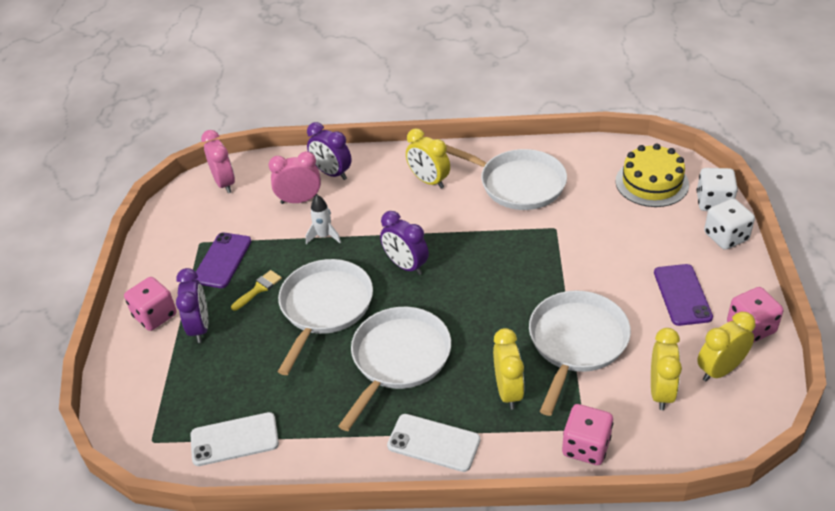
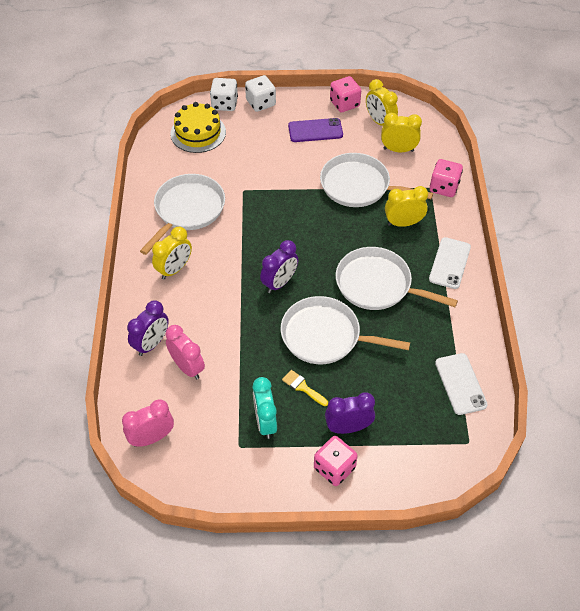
camera: 95 degrees left, 10 degrees up
(222, 260) = (265, 422): purple phone -> turquoise clock
(299, 200) = (187, 367): pink clock -> pink clock turned 150 degrees clockwise
(324, 236) = (239, 343): white rocket -> none

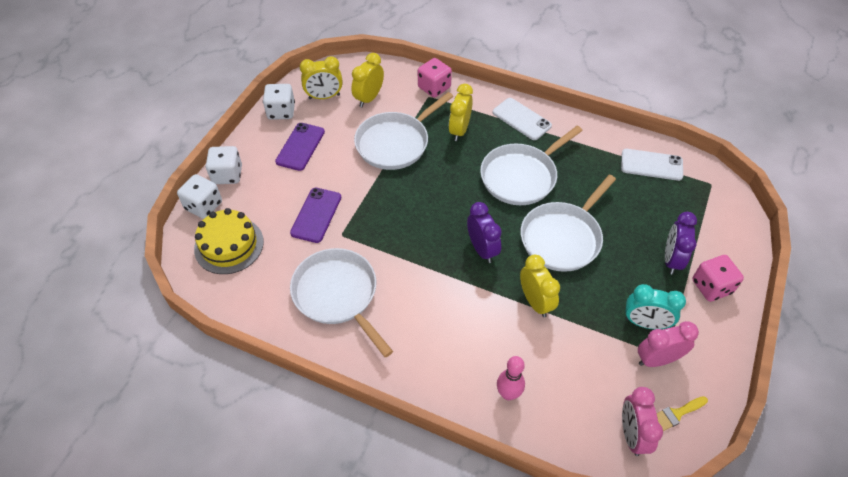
camera: 65 degrees left, 0 degrees up
(151, 344) = (508, 394): purple clock -> pink bowling pin
(174, 269) = (415, 336): yellow clock -> yellow clock (535, 302)
(187, 367) = (553, 369): pink clock -> pink clock (657, 359)
(253, 168) = (316, 215): none -> purple phone
(303, 387) = (615, 277): yellow brush -> yellow brush (676, 414)
(344, 104) = (281, 111): pink dice -> white dice

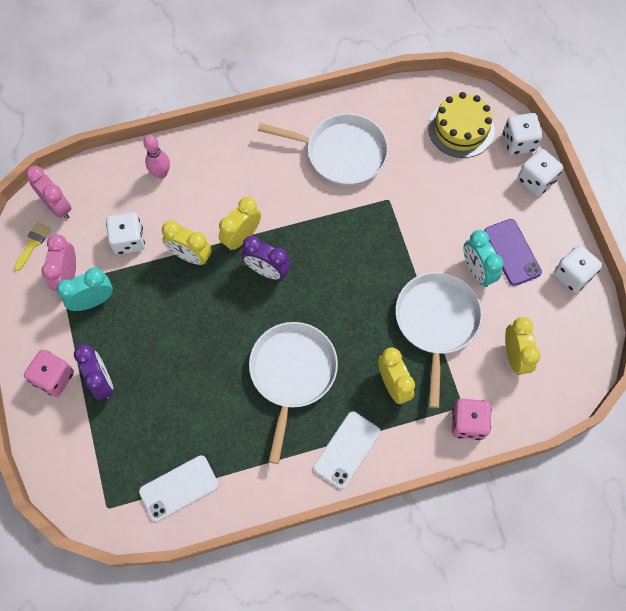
camera: 140 degrees right, 15 degrees up
(316, 215) = (426, 200): purple phone -> none
(324, 97) = (556, 323): yellow clock -> yellow clock (241, 237)
(336, 152) = (477, 271): none -> turquoise clock
(521, 119) = (347, 449): white phone -> white phone turned 60 degrees counterclockwise
(562, 238) = (209, 333): white pan -> none
(581, 352) = (129, 240): none -> white dice
(657, 359) = (68, 276): pink clock -> pink clock turned 150 degrees clockwise

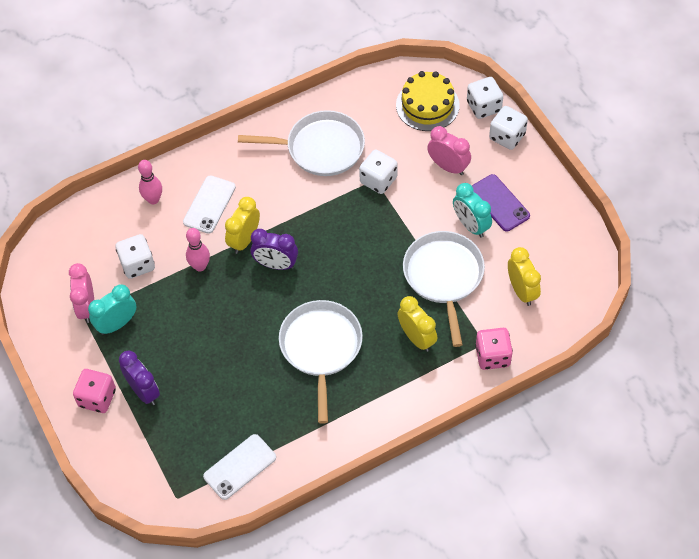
camera: 10 degrees left, 10 degrees down
(33, 244) = (45, 286): yellow brush -> none
(58, 206) = (61, 248): pink clock -> pink clock (448, 167)
(190, 256) = (200, 266): yellow clock -> pink bowling pin
(347, 449) = (387, 401): white phone -> white phone (209, 204)
(572, 275) = (559, 211): white dice -> white dice (378, 180)

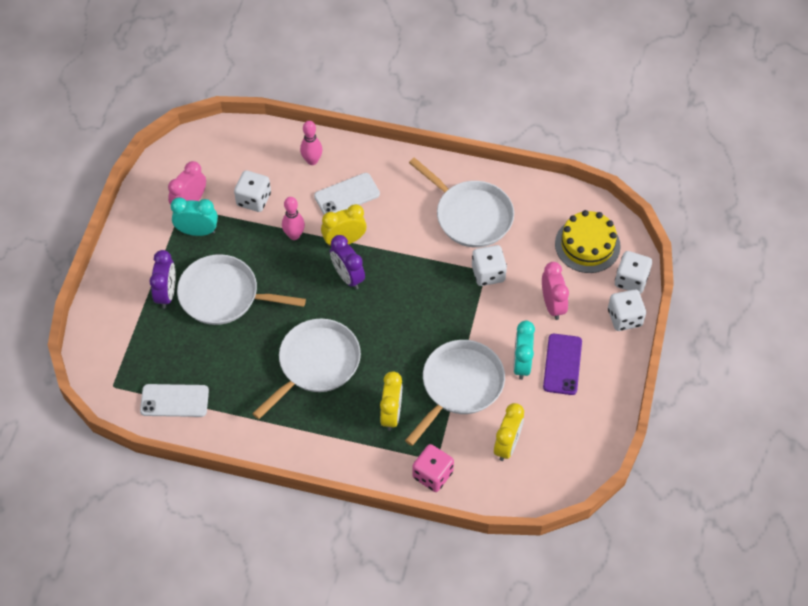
camera: 40 degrees right, 0 degrees up
(97, 398) = (133, 273): pink dice -> none
(192, 356) = (223, 295): none -> white pan

